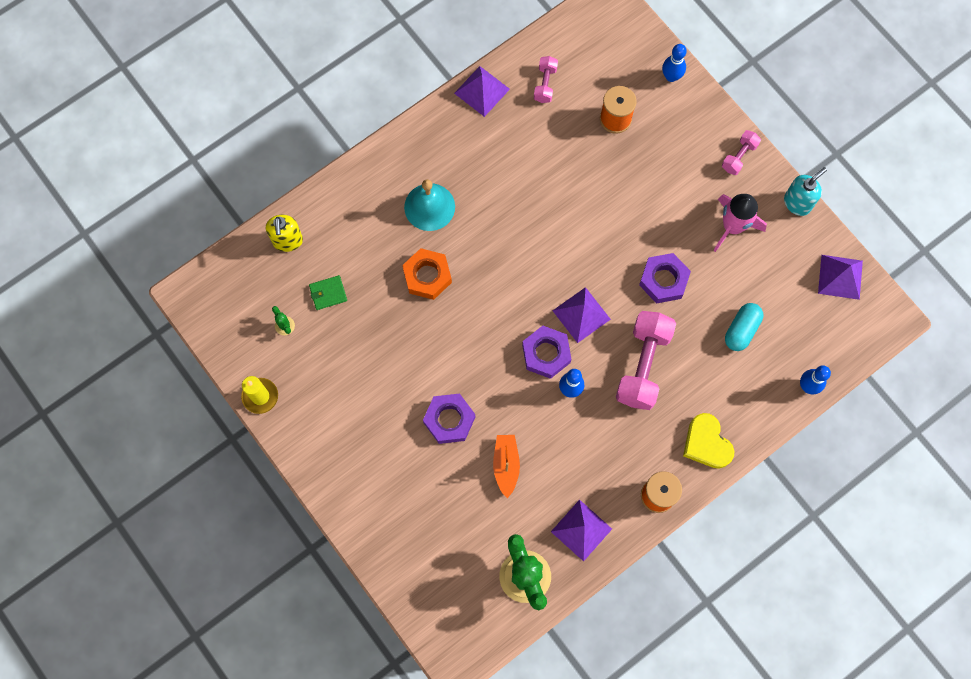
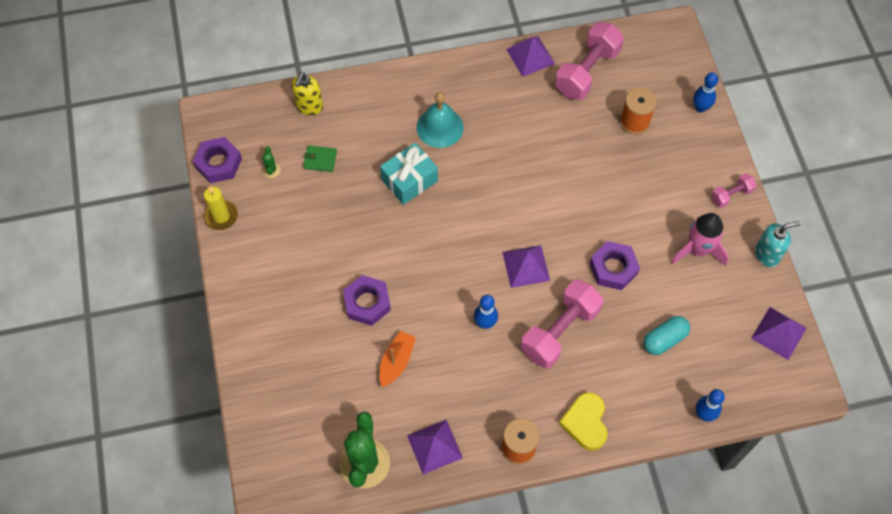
camera: 25 degrees right, 10 degrees down
(427, 276) = (409, 180): orange nut -> turquoise gift
(545, 84) = (587, 71): pink dumbbell -> pink dumbbell, size x1.98
(546, 354) = (478, 285): purple nut -> purple nut (218, 163)

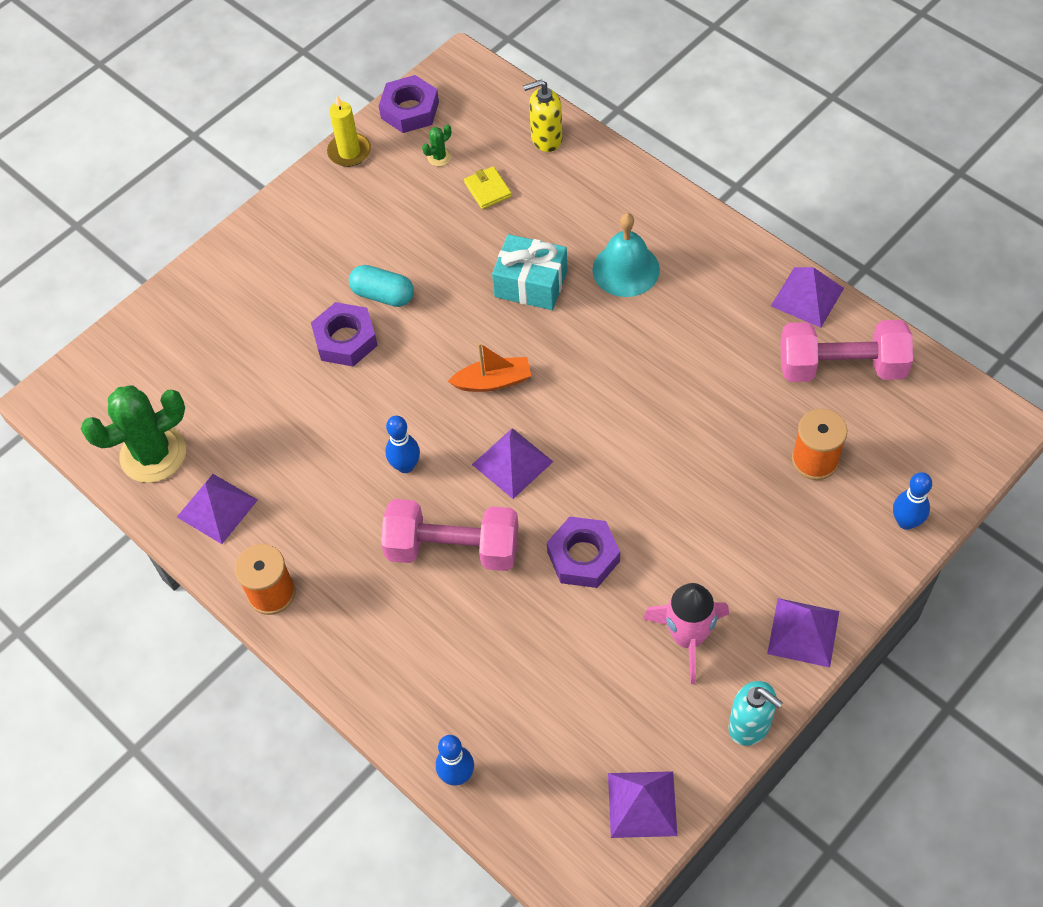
camera: 60 degrees right, 5 degrees down
(320, 160) = (488, 189): green wallet -> yellow wallet
(396, 362) = (294, 410): orange boat -> orange boat (493, 381)
(585, 423) = (352, 645): yellow heart -> none
(664, 339) = (528, 670): turquoise capsule -> turquoise capsule (383, 295)
(731, 195) = (803, 632): pink dumbbell -> purple pyramid

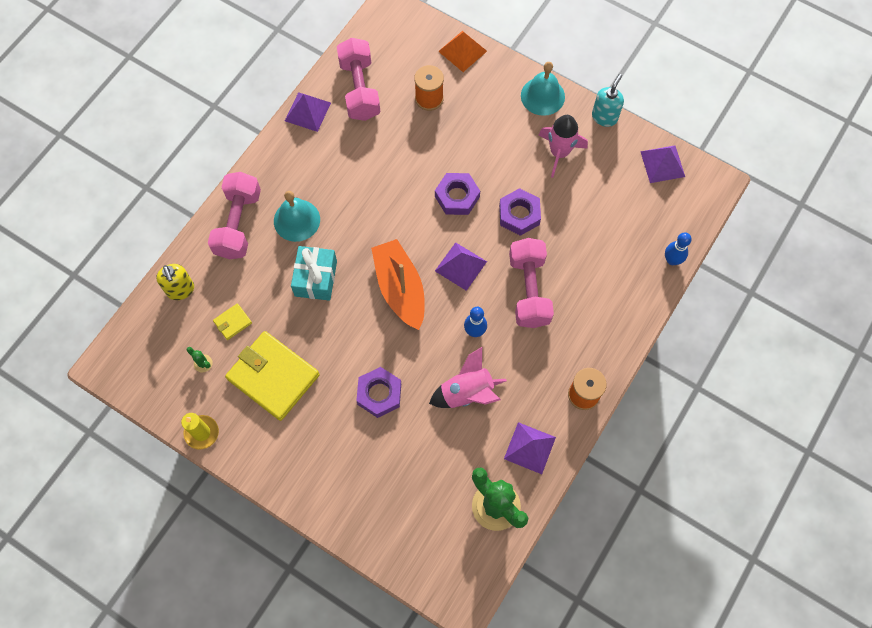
camera: 105 degrees left, 10 degrees up
(318, 443) = (467, 392): none -> pink rocket
(383, 295) = (337, 376): turquoise capsule -> none
(401, 227) = (273, 377): none -> yellow wallet
(410, 110) = (155, 395): purple nut -> purple nut (457, 197)
(493, 381) = (400, 289): orange boat -> orange boat, size x1.74
(632, 204) = (238, 224): none -> pink dumbbell
(803, 632) = (542, 96): purple pyramid -> turquoise bell
(906, 522) = (462, 51): blue bowling pin -> orange pyramid

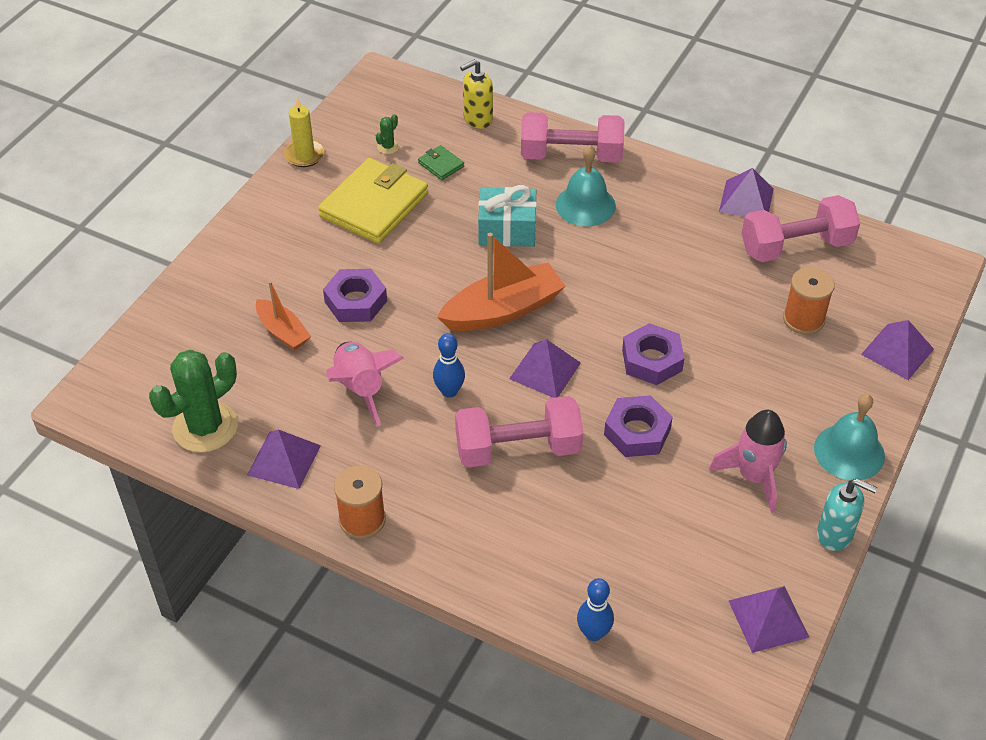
camera: 85 degrees right, 20 degrees down
(232, 322) = (441, 165): yellow wallet -> green wallet
(405, 449) = (282, 331): none -> orange boat
(462, 51) = (897, 351): orange pyramid -> purple pyramid

